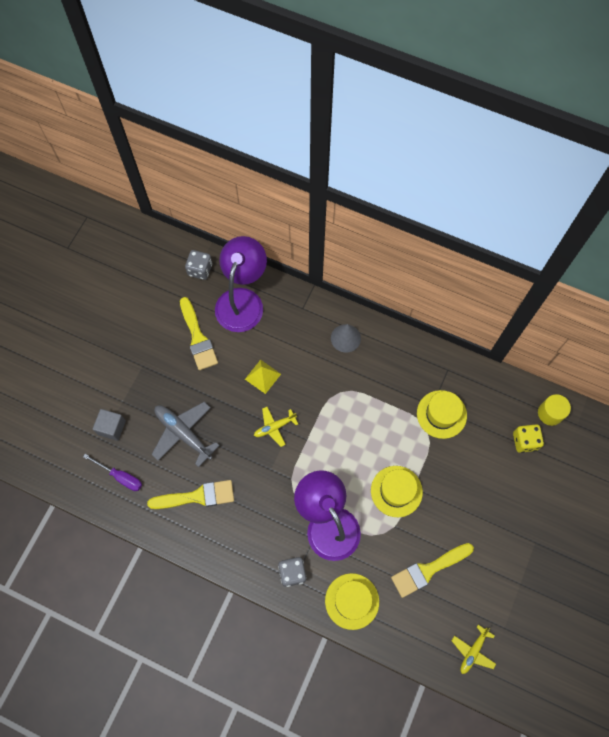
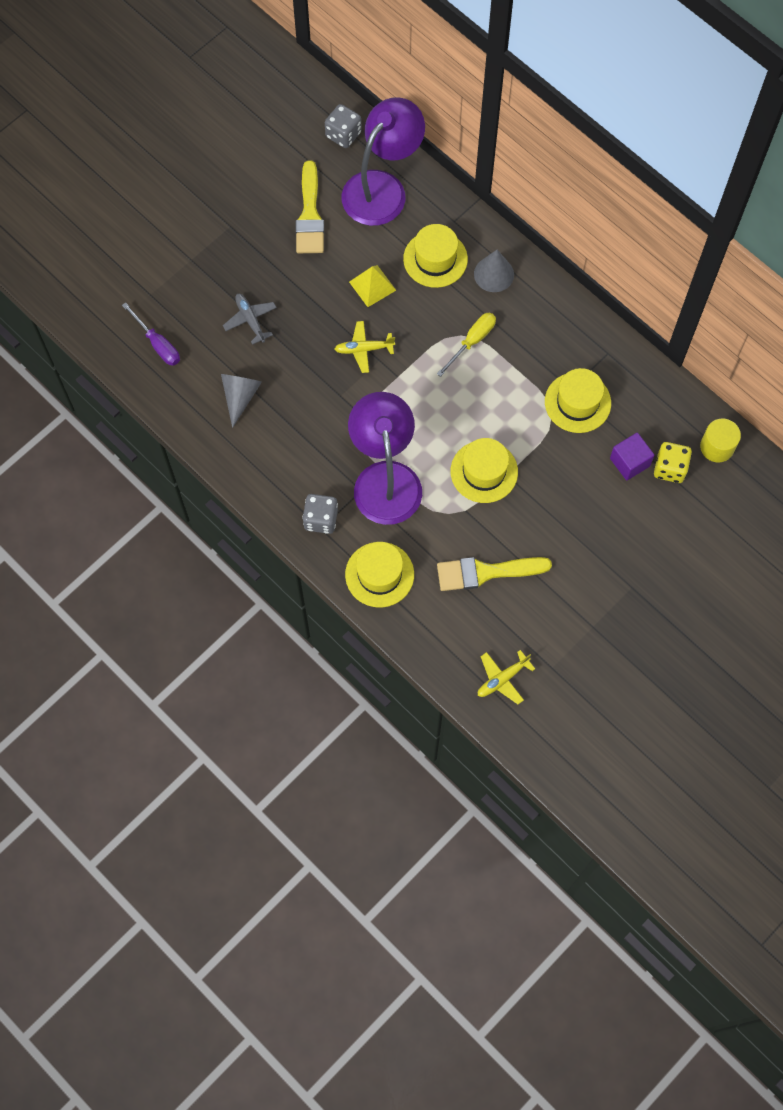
camera: 20 degrees right, 0 degrees up
(112, 427) = (167, 285): grey cube -> none
(183, 433) = (250, 320): grey plane -> grey plane, size x0.59
(197, 496) = (240, 396): yellow brush -> grey cone
(300, 341) = (435, 259): none -> yellow hat
(350, 394) = (472, 341): none -> yellow screwdriver
(495, 446) = (629, 462): none -> purple cube

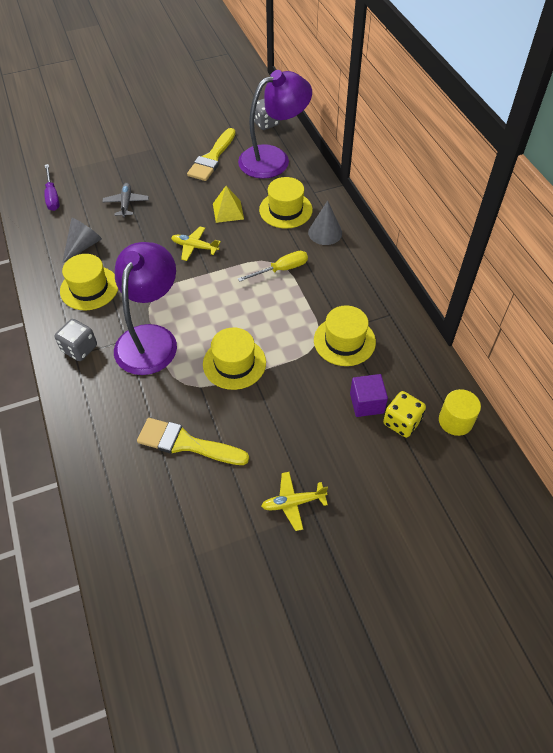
camera: 25 degrees right, 15 degrees down
(379, 574) = (96, 408): yellow hat -> yellow hat (89, 288)
(502, 679) = (142, 545): yellow plane -> yellow plane (293, 503)

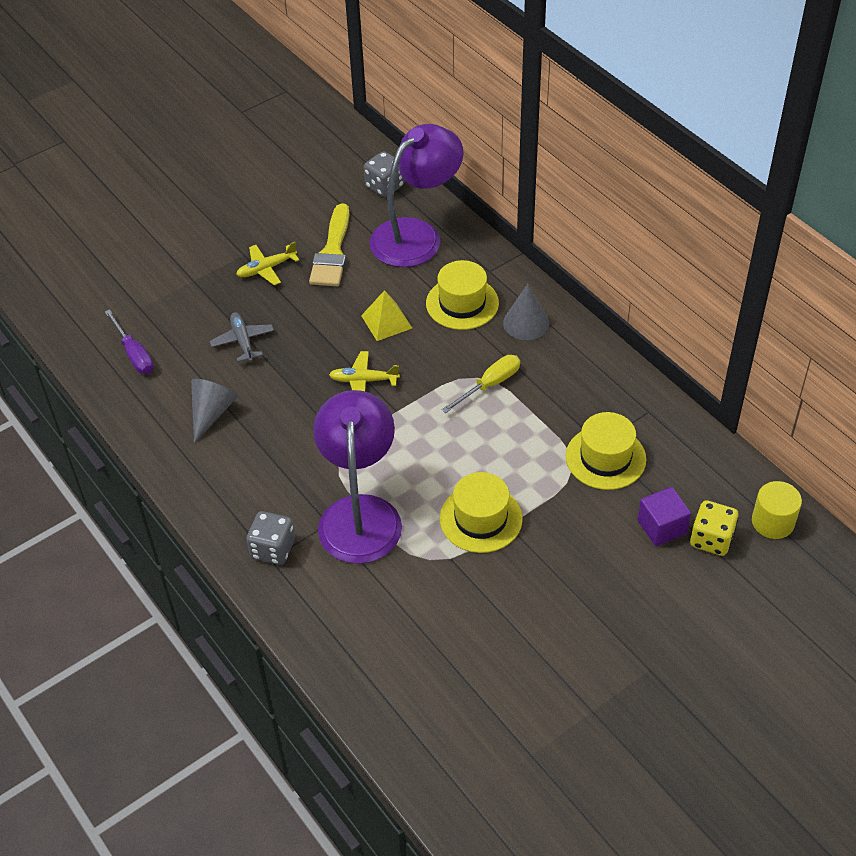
camera: 15 degrees left, 5 degrees down
(89, 288) = (247, 467): yellow hat -> none
(186, 443) = (464, 630): yellow brush -> none
(293, 503) = (621, 665): yellow plane -> yellow plane (266, 269)

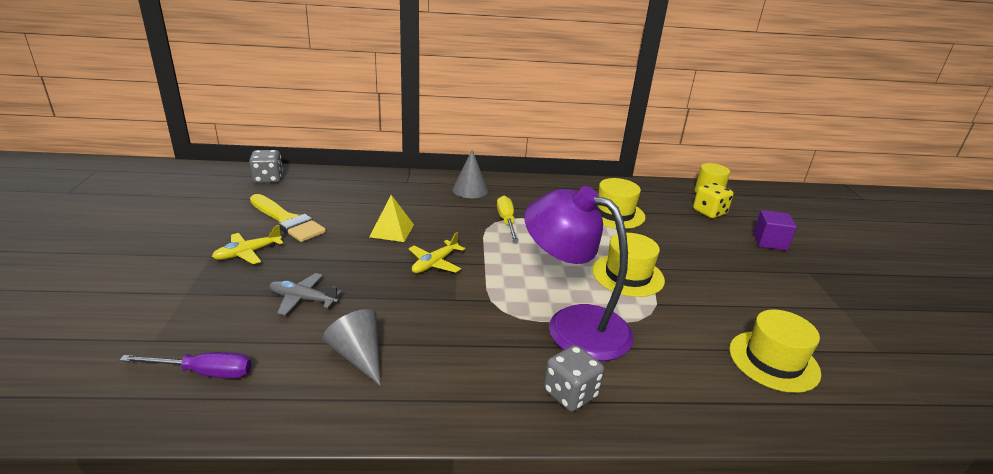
camera: 60 degrees left, 20 degrees down
(266, 269) = (247, 253): yellow plane -> yellow plane turned 45 degrees clockwise
(416, 235) = (333, 188): purple lamp -> none
(462, 303) = (420, 200): yellow hat -> yellow hat (773, 361)
(661, 527) = (688, 221): purple cube -> purple cube (769, 242)

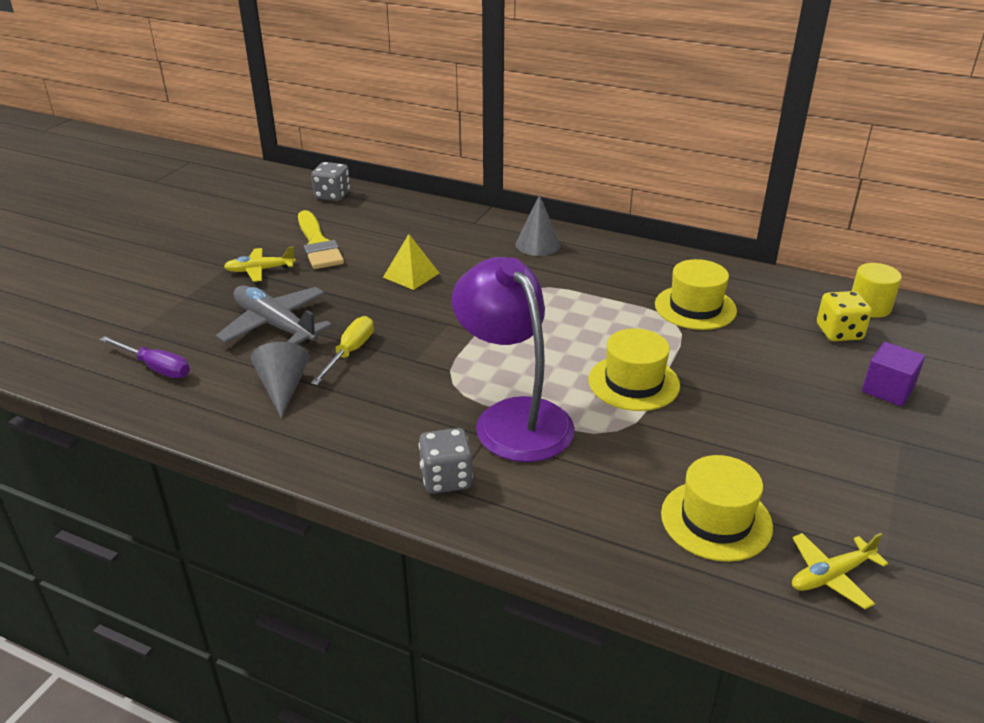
camera: 30 degrees right, 5 degrees up
(302, 299) = (275, 325): grey plane -> grey plane, size x1.68
(435, 263) = (425, 319): yellow plane -> yellow plane (831, 576)
(506, 221) = (546, 290): yellow screwdriver -> yellow screwdriver (350, 352)

